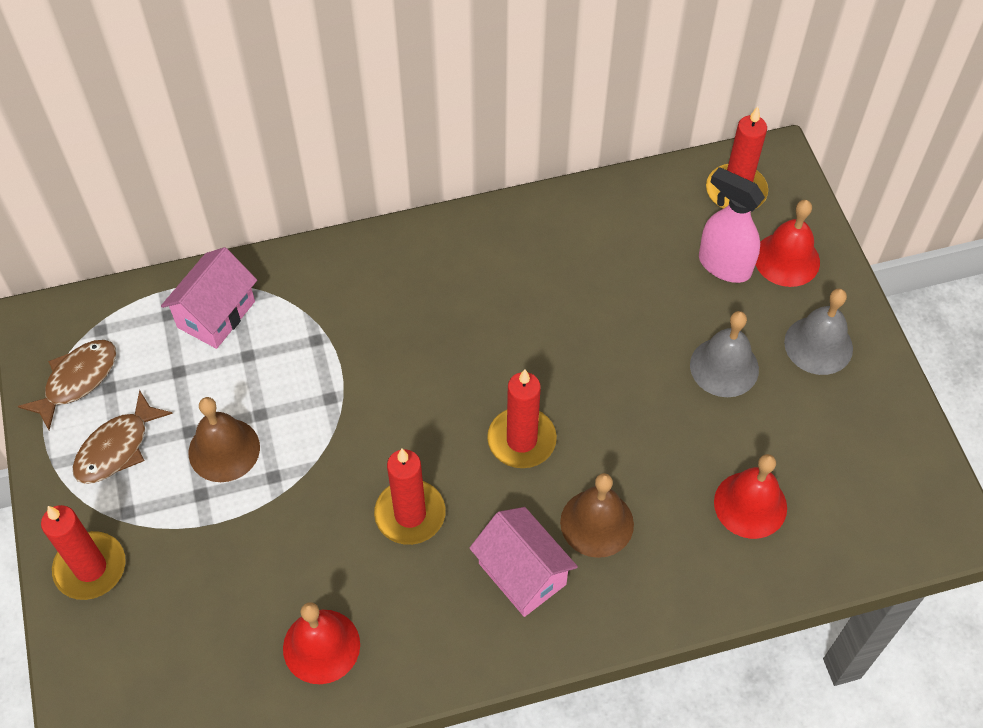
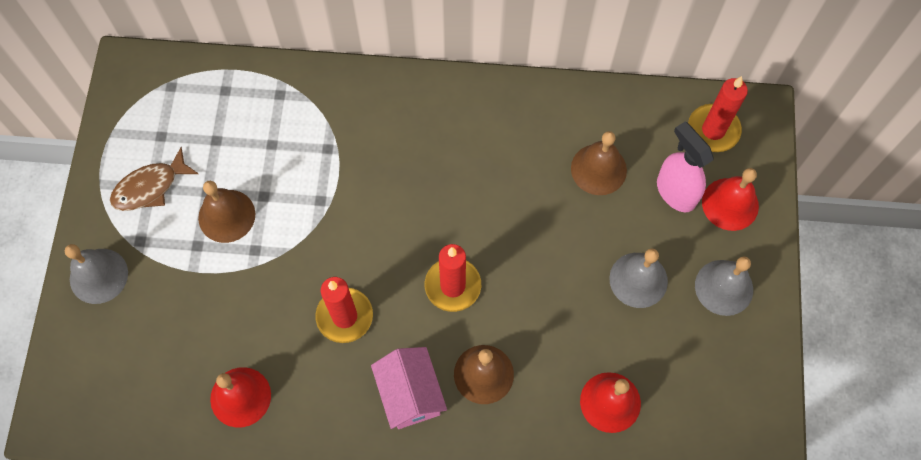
camera: 20 degrees right, 10 degrees up
(77, 380) = (140, 123): brown fish -> none
(90, 568) = (98, 276): red candle -> grey bell
(216, 314) = (260, 102): pink house -> none
(631, 267) = (598, 169): none -> brown bell

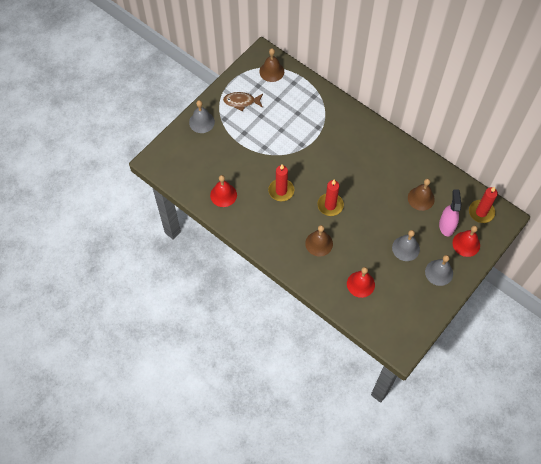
camera: 35 degrees right, 5 degrees down
(226, 216) = (262, 129): brown bell -> brown bell (271, 71)
(410, 394) = (286, 233): pink house -> none

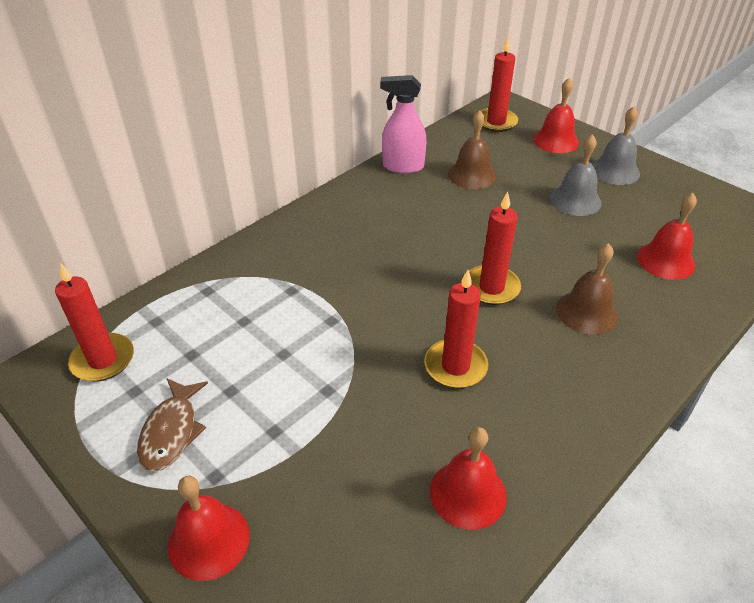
camera: 85 degrees left, 20 degrees down
(201, 122) = (208, 540): grey bell -> red bell
(271, 71) = (103, 360): brown bell -> red candle
(446, 226) = (524, 155): pink spray bottle -> pink spray bottle (402, 166)

